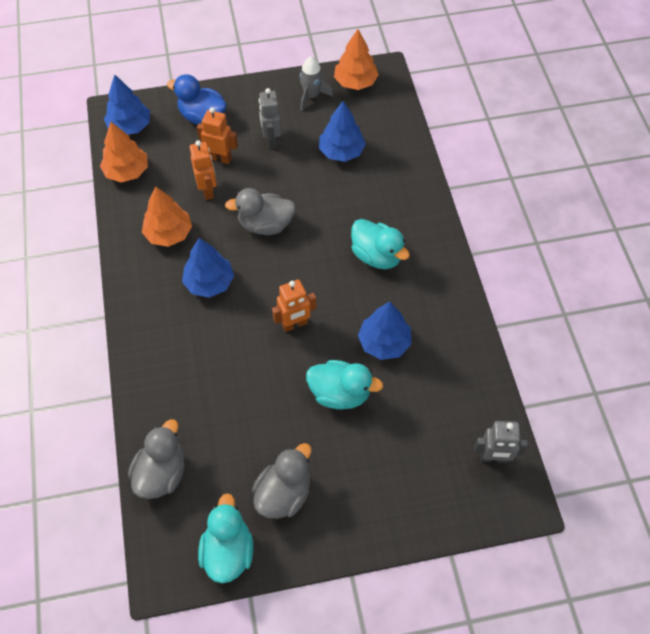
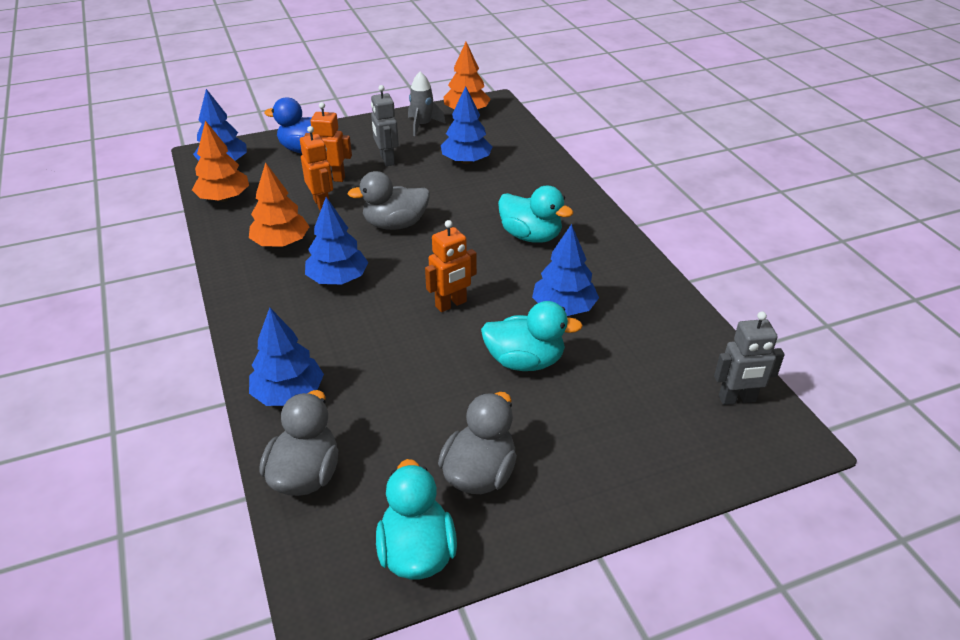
camera: 10 degrees left, 20 degrees down
(158, 397) = (289, 394): none -> blue tree

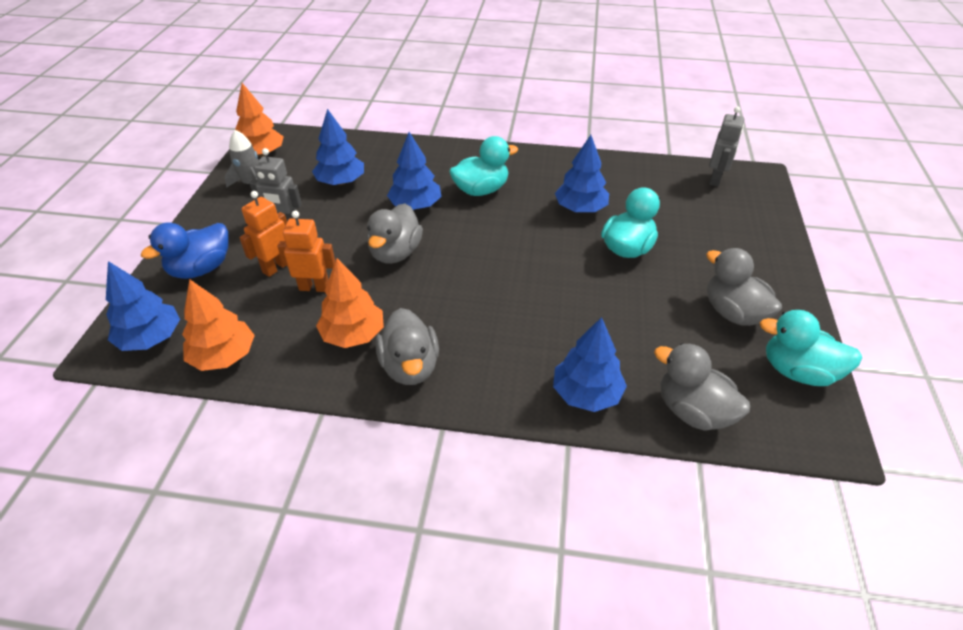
camera: 60 degrees left, 5 degrees up
(263, 284) = (410, 367): none -> grey duck
(338, 279) = (446, 313): blue tree -> blue tree (415, 205)
(451, 304) = (534, 260): orange robot -> none

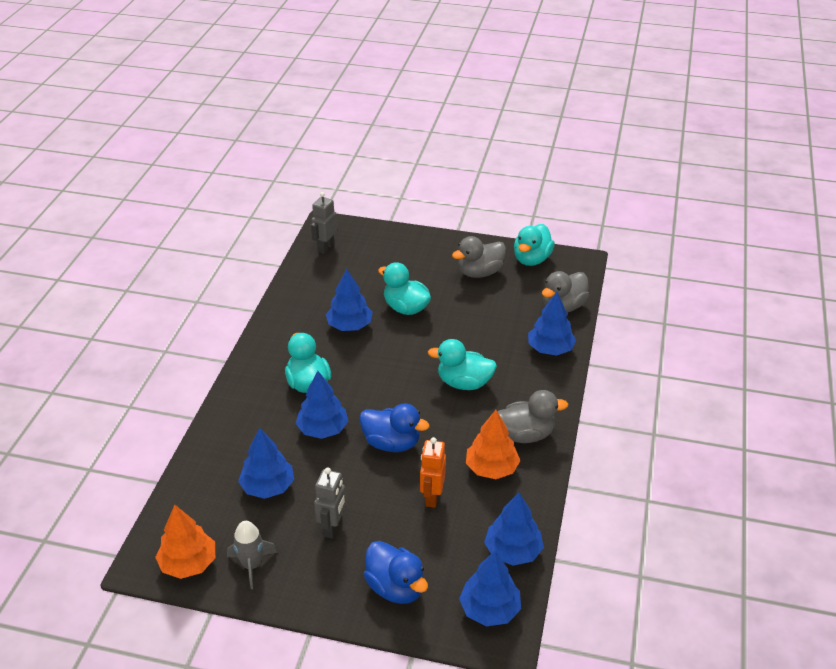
camera: 85 degrees left, 5 degrees down
(224, 356) = (513, 551): orange tree -> blue tree
(276, 267) = (401, 527): orange robot -> none
(395, 253) = (392, 443): grey duck -> blue duck
(499, 305) = (464, 383): none -> turquoise duck
(715, 179) = (325, 247): grey robot -> grey robot turned 90 degrees counterclockwise

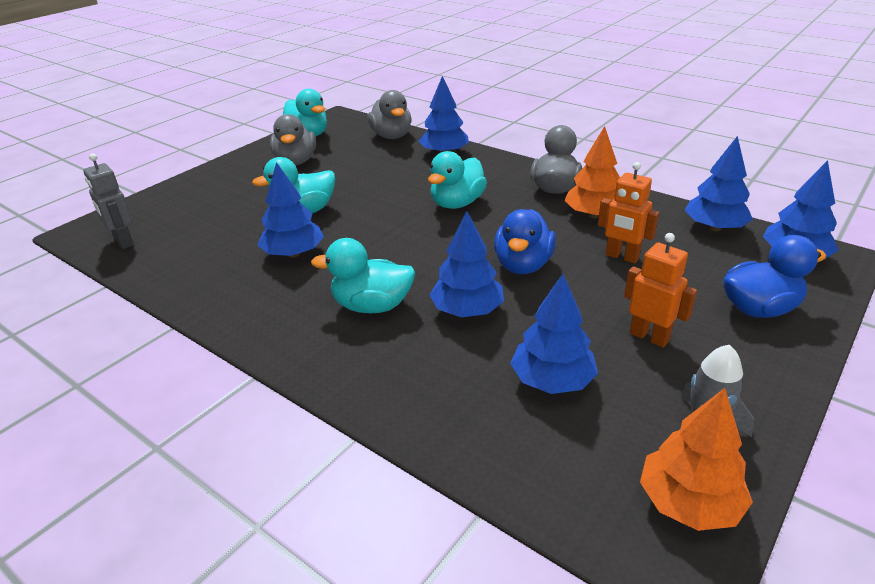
camera: 65 degrees left, 5 degrees down
(333, 527) = (649, 337): grey robot -> orange robot
(392, 443) = (523, 265): blue duck -> blue duck turned 150 degrees clockwise

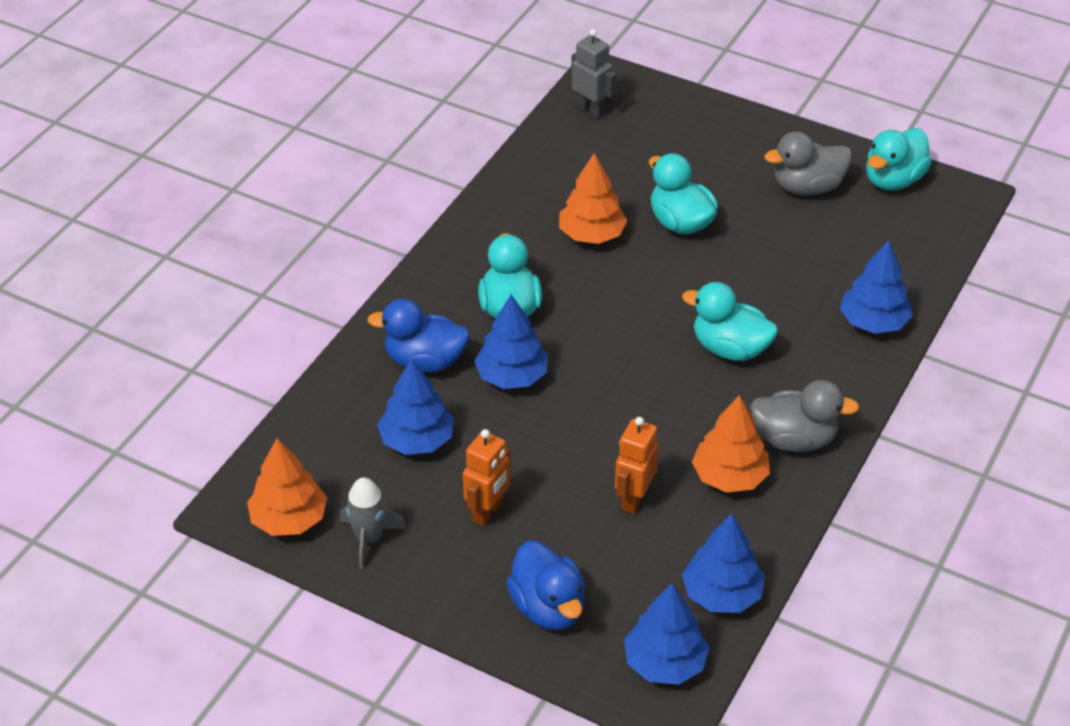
camera: 80 degrees right, 10 degrees up
(123, 242) = (591, 110): grey robot -> grey robot turned 90 degrees clockwise
(293, 253) = (591, 235): blue tree -> orange tree
(391, 136) = (916, 262): grey duck -> none
(523, 265) = (601, 414): blue duck -> blue duck (425, 361)

